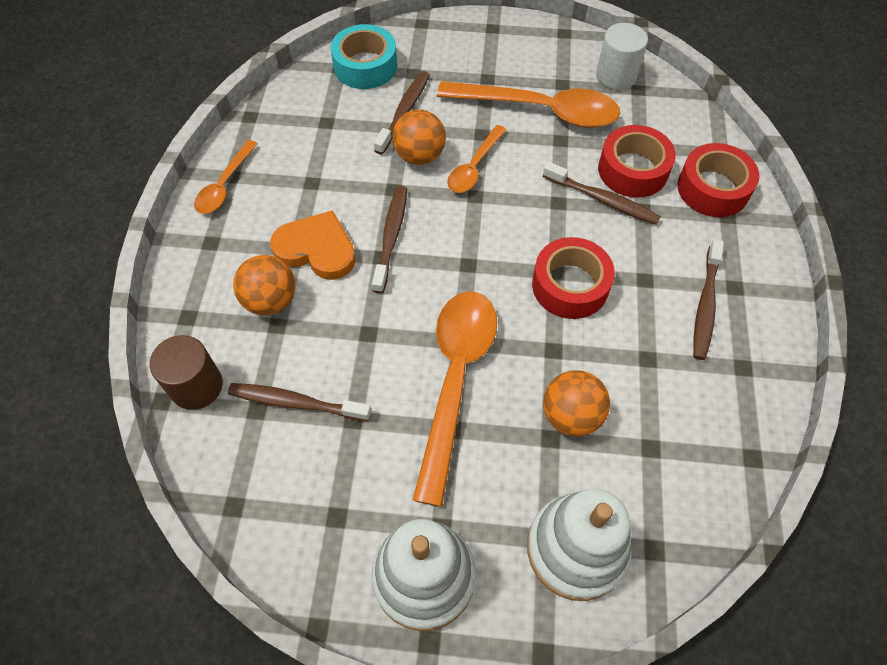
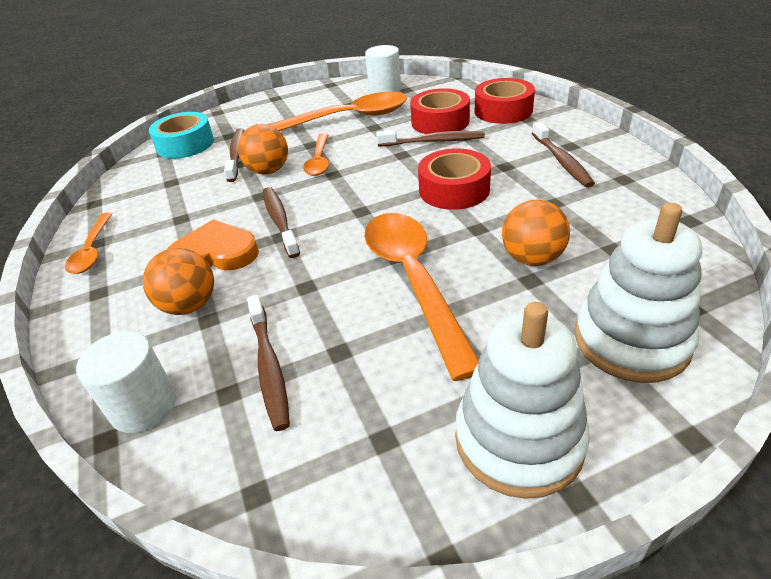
camera: 25 degrees left, 20 degrees down
(196, 386) = (143, 406): brown cylinder -> white cylinder
(296, 402) = (269, 367): brown toothbrush -> brown toothbrush turned 90 degrees counterclockwise

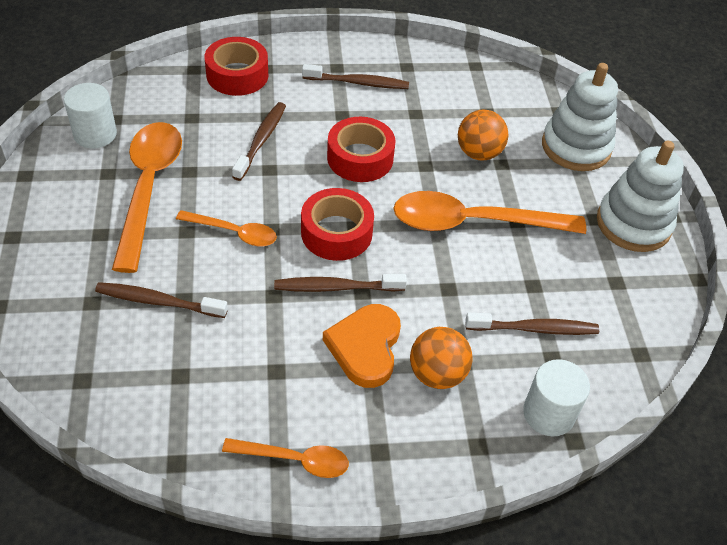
camera: 80 degrees left, 10 degrees up
(185, 144) = (79, 352): turquoise tape -> none
(268, 171) = (223, 279): orange ball -> none
(440, 122) = (222, 122): red tape -> red tape (336, 232)

